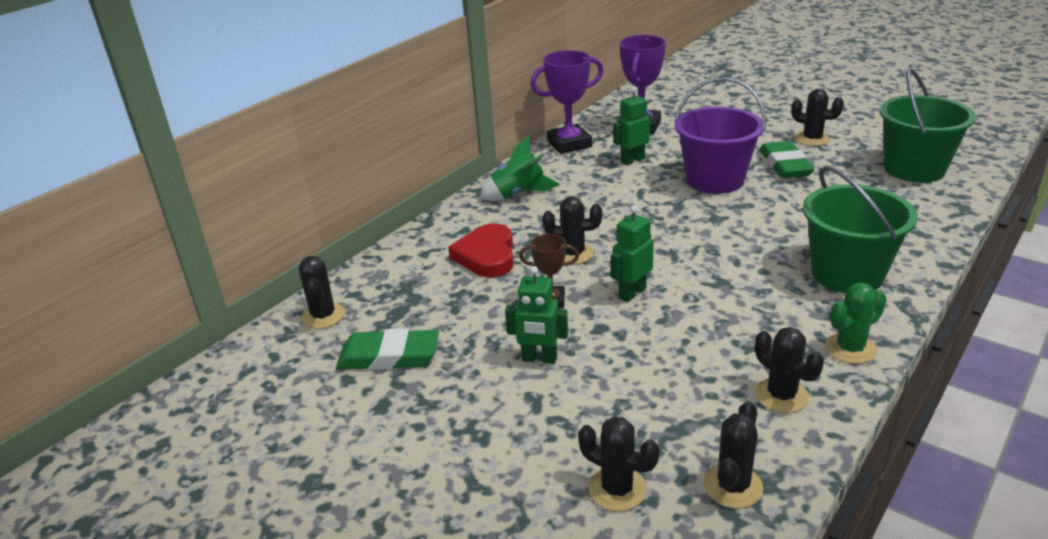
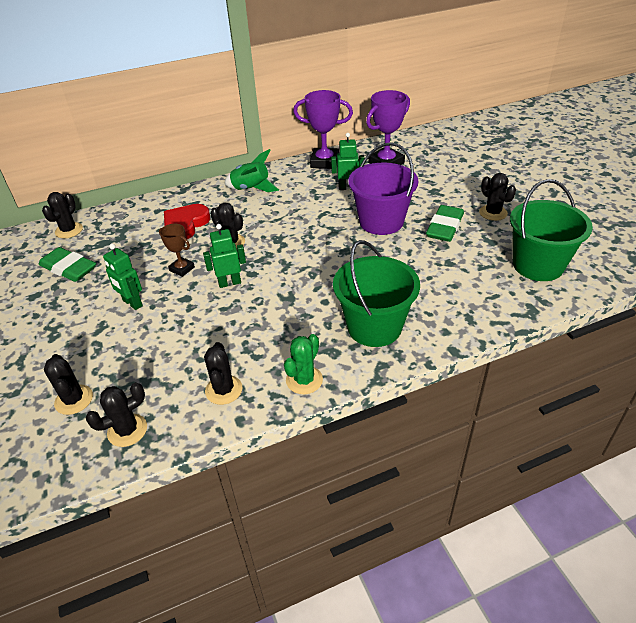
camera: 30 degrees right, 10 degrees up
(850, 349) = (304, 380): green cactus -> green cactus turned 60 degrees counterclockwise

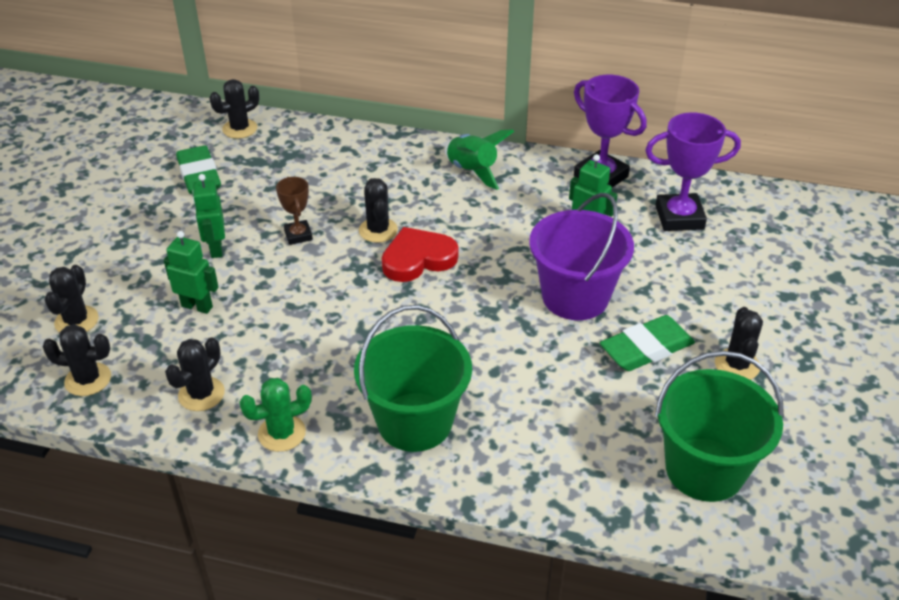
camera: 35 degrees right, 0 degrees up
(185, 225) = (355, 182): red heart -> red heart (418, 259)
(229, 283) = (326, 279): green robot -> green robot (197, 306)

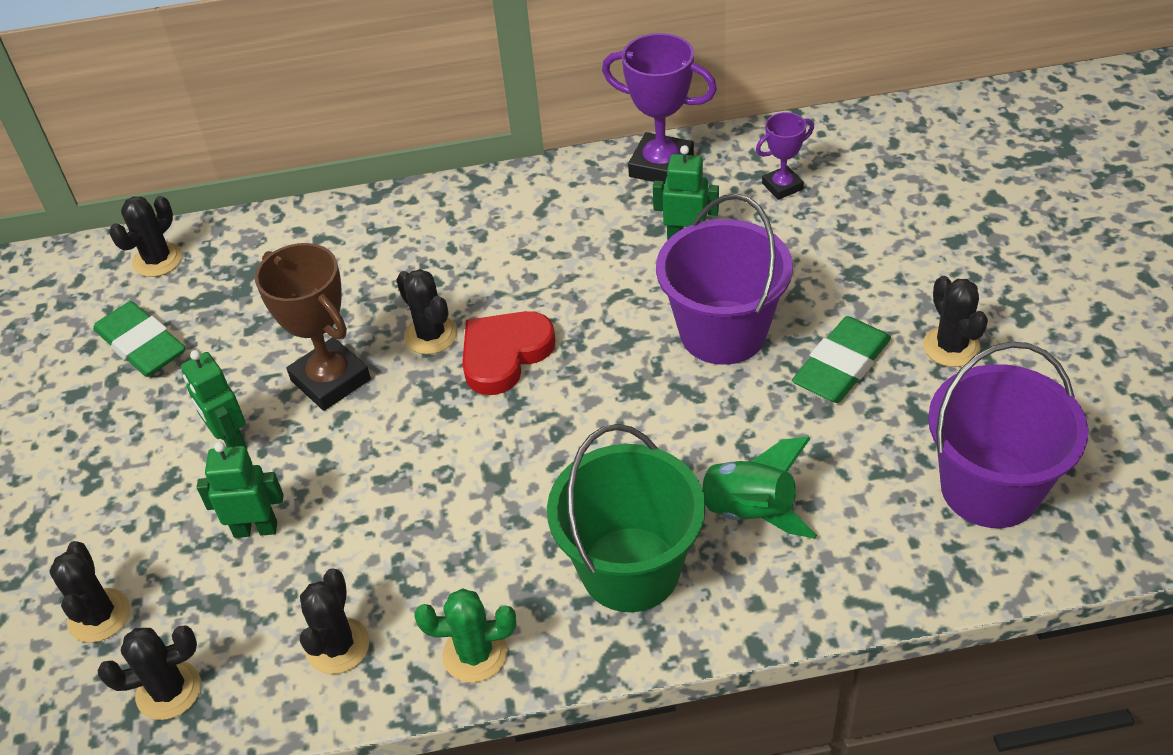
camera: 20 degrees left, 5 degrees up
(282, 433) = (475, 654): green cactus -> green cactus turned 45 degrees clockwise
(298, 235) = (330, 380): brown trophy -> brown trophy, size x1.77
(473, 171) = (502, 213): green rocket -> green rocket (749, 512)
(679, 217) = (782, 186): purple trophy -> purple trophy, size x0.57
(704, 469) = (990, 488): green bucket -> purple bucket

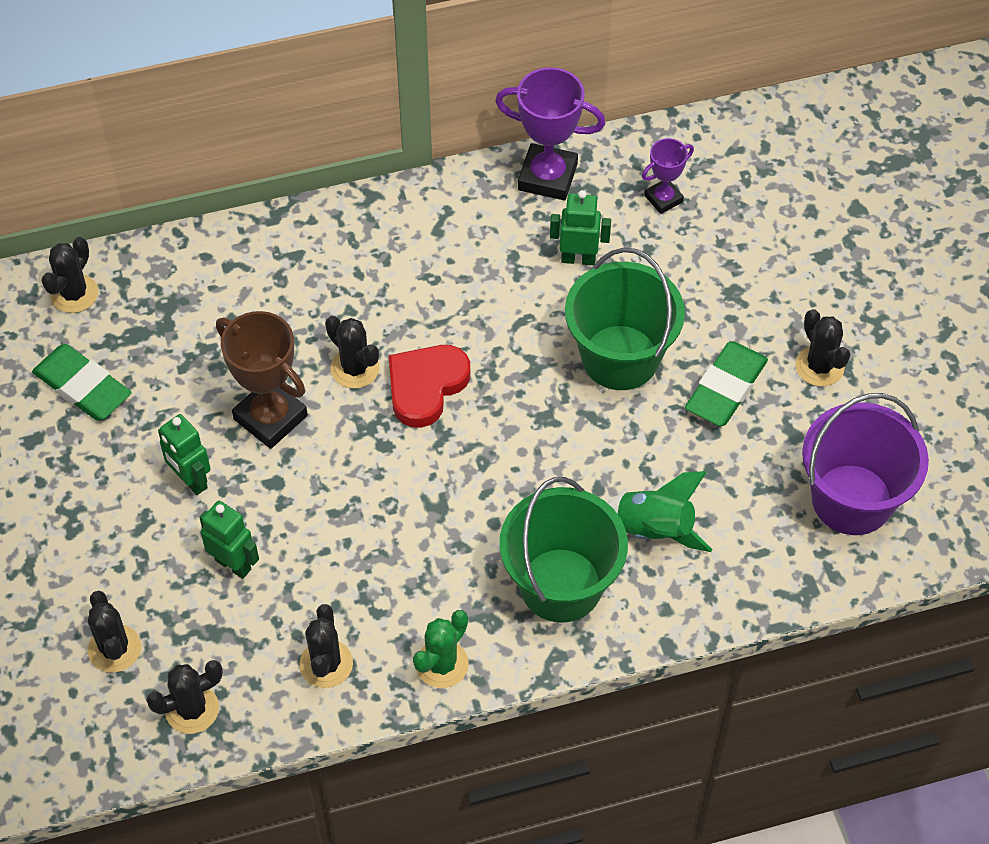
camera: 10 degrees left, 10 degrees up
(256, 529) = (233, 564): green robot -> green robot turned 45 degrees clockwise
(475, 654) = (442, 664): green cactus -> green cactus turned 45 degrees counterclockwise
(723, 332) = (620, 357): purple bucket -> green bucket

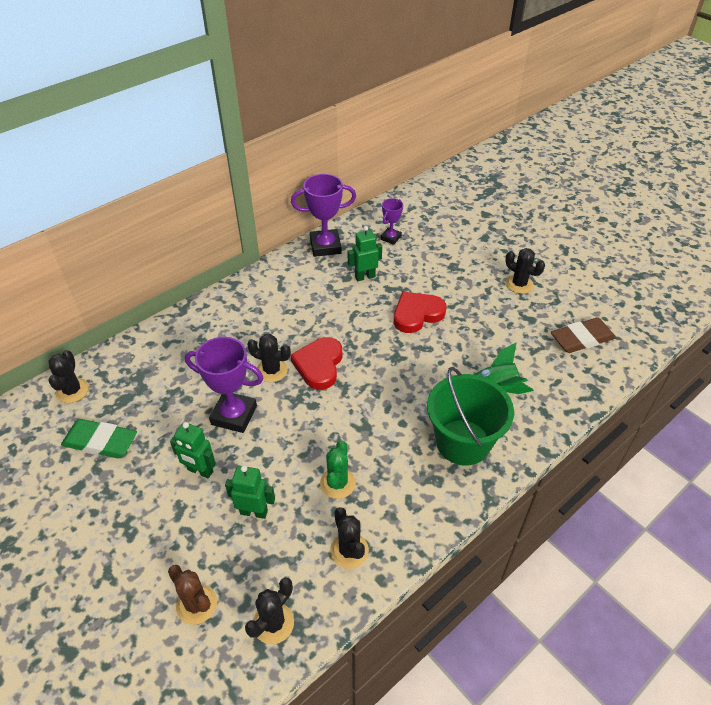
camera: 25 degrees left, 10 degrees down
(114, 649) = (196, 604): black cactus -> brown cactus
(270, 417) = (234, 415): brown trophy -> purple trophy
(442, 664) = (422, 518): green cactus -> green cactus (337, 483)
(620, 357) = (417, 314): green bucket -> red heart
(725, 388) = (481, 310): green eraser -> none
(852, 499) = (582, 339): purple bucket -> brown eraser

